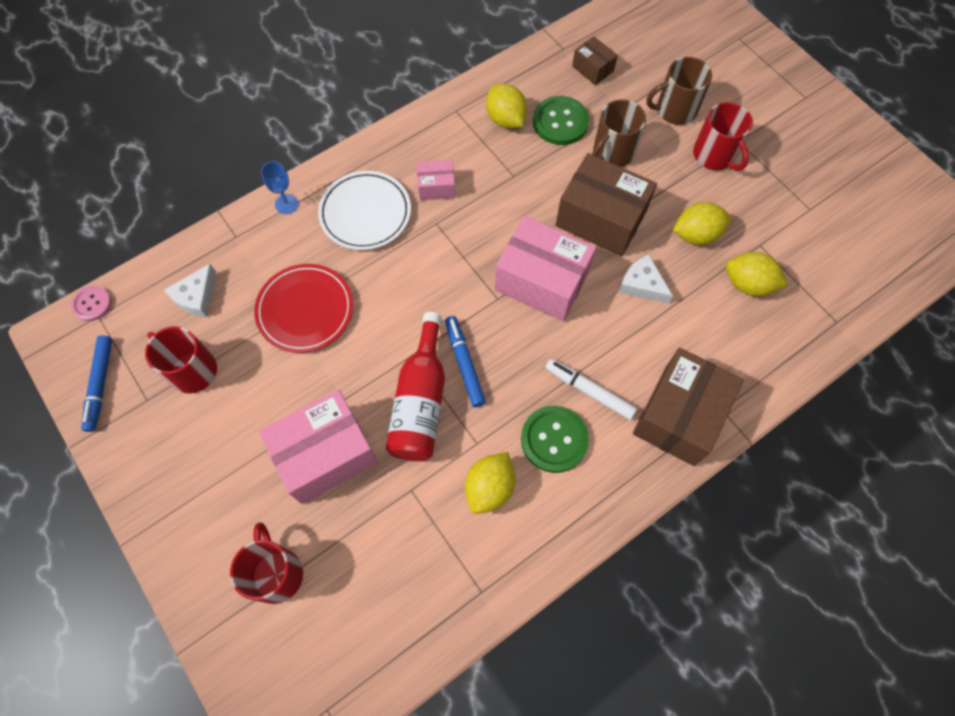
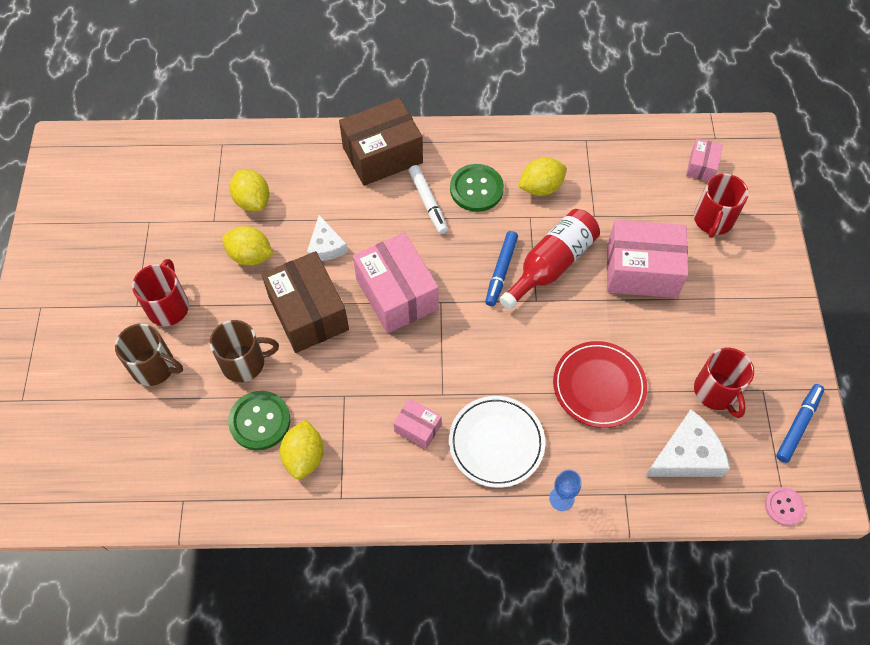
camera: 145 degrees left, 5 degrees down
(196, 297) = (686, 455): white cheese -> white cheese, size x1.53
(324, 647) = (701, 166): none -> pink box
(592, 69) = (179, 458): brown box -> none

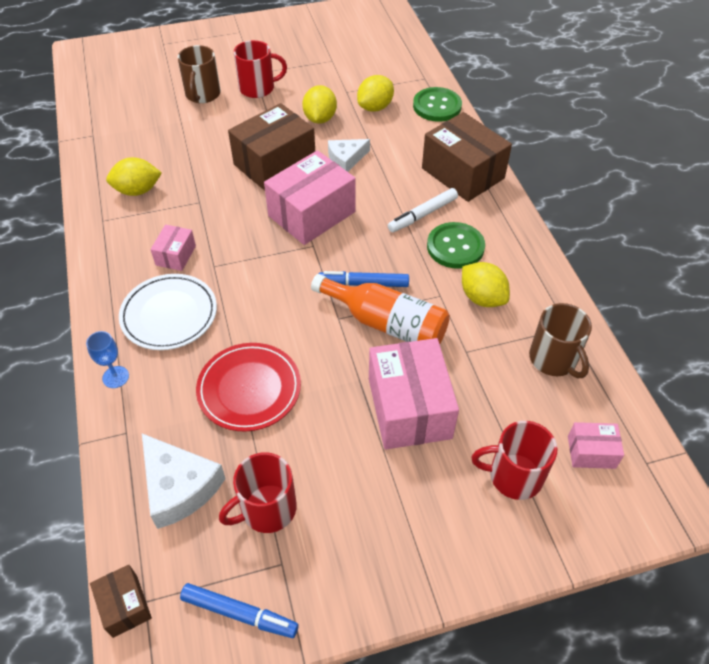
camera: 75 degrees right, 10 degrees down
(245, 362) = (217, 138): brown mug -> brown mug (554, 359)
(260, 421) = (166, 159): green button -> green button (437, 106)
(551, 265) = (386, 323): red bottle -> orange bottle
(784, 506) = (125, 605): pink button -> brown box

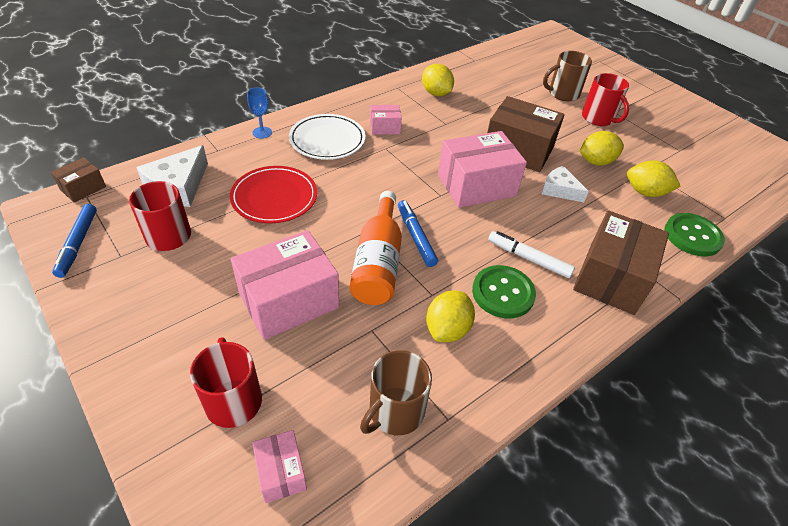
camera: 65 degrees right, 5 degrees down
(311, 214) = (476, 185): pink box -> pink box turned 45 degrees counterclockwise

